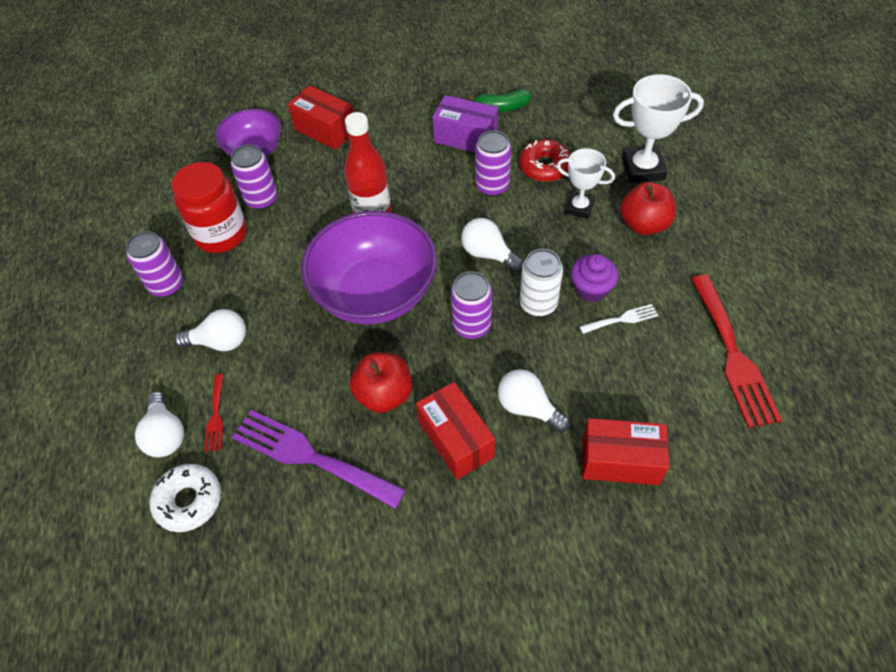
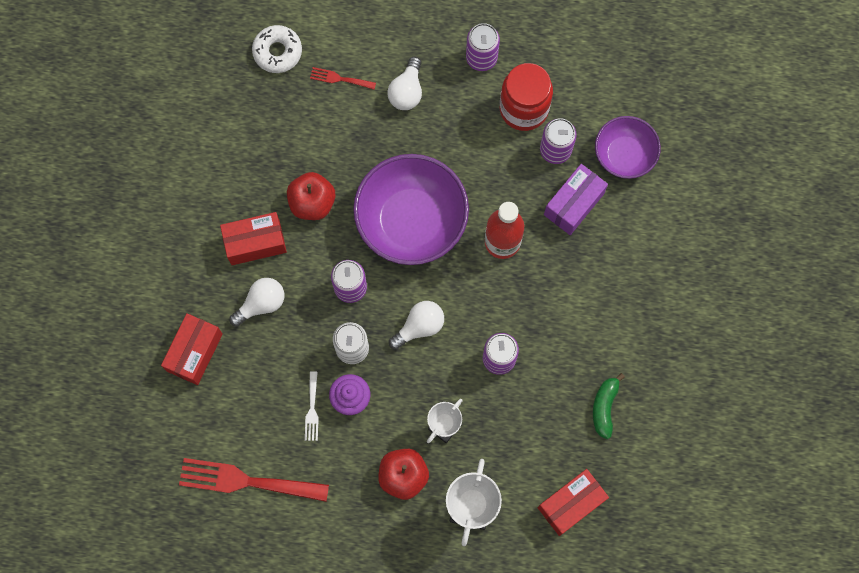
camera: 105 degrees right, 20 degrees up
(165, 434) = (336, 42): white light bulb -> none
(310, 457) = (281, 138): purple fork -> none
(325, 130) = (631, 226): red box -> red box (571, 504)
(465, 138) = (572, 356): purple box -> purple box (574, 204)
(545, 166) = (506, 417): red donut -> none

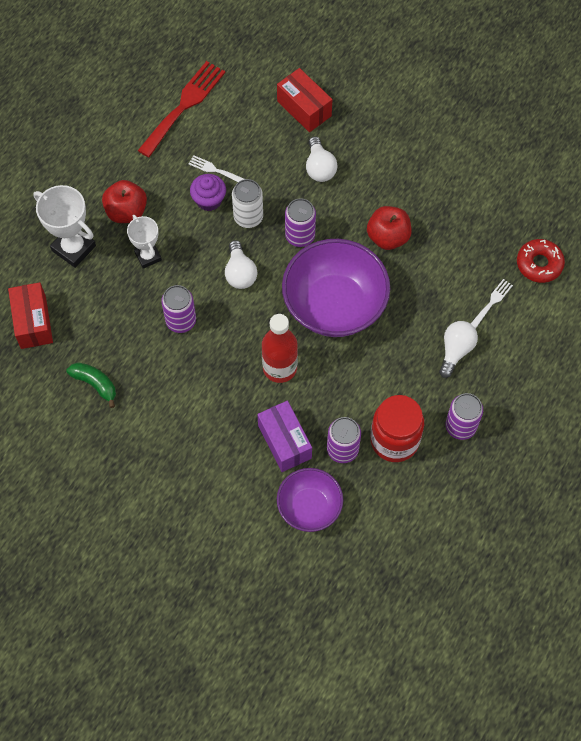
camera: 115 degrees right, 10 degrees down
(255, 243) = (373, 183): red box -> none
(277, 52) = (539, 264): white donut -> red donut
(339, 79) = (492, 302): red fork -> white fork
(407, 91) = (455, 350): white light bulb -> white light bulb turned 75 degrees clockwise

